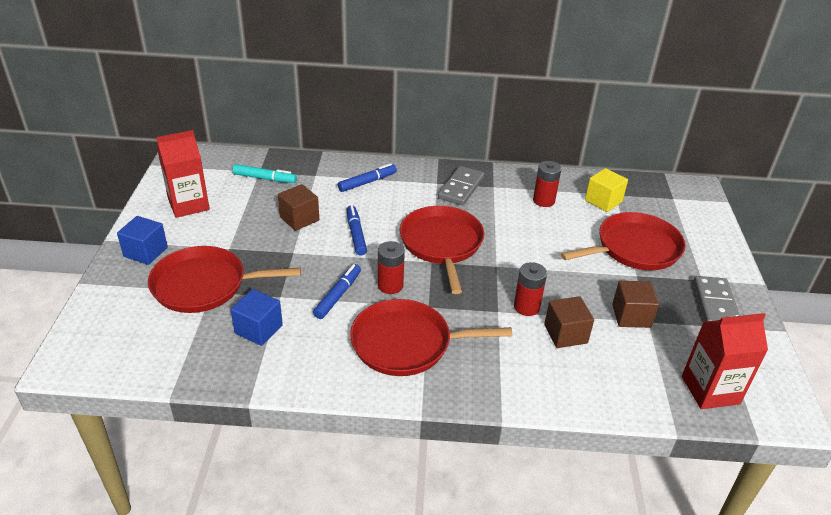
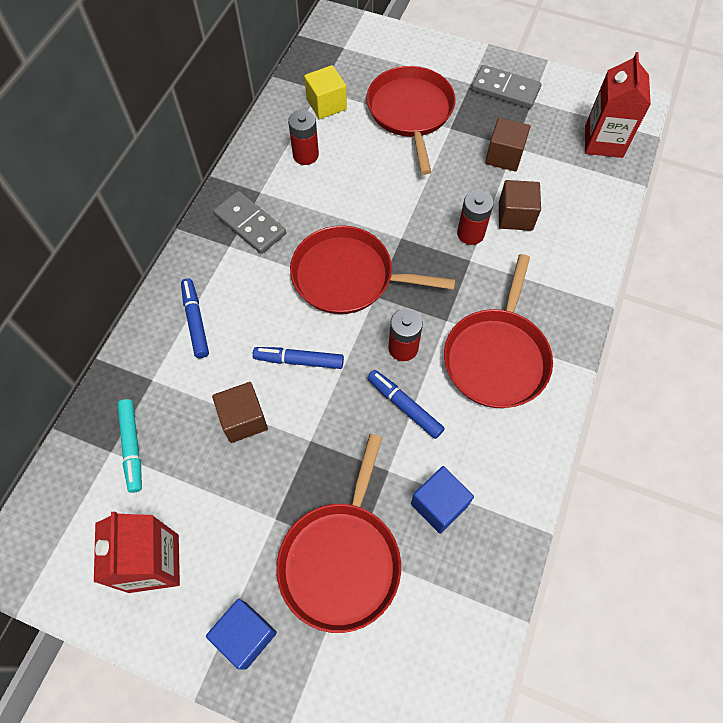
camera: 70 degrees left, 25 degrees up
(265, 178) = (132, 447): turquoise marker -> turquoise marker turned 135 degrees clockwise

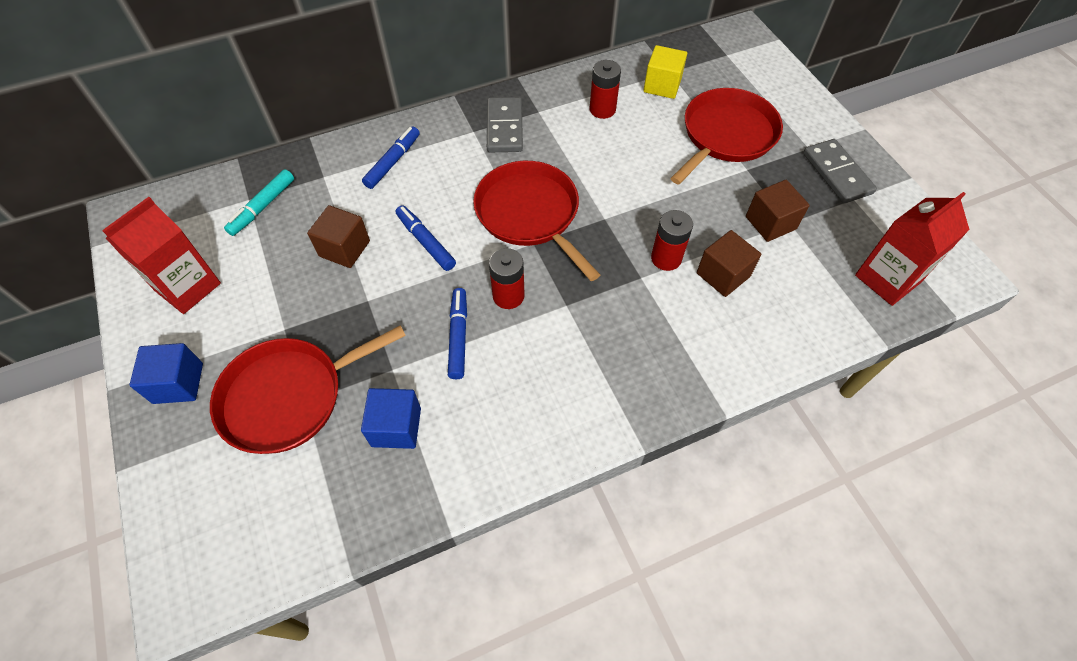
camera: 45 degrees right, 5 degrees down
(497, 357) = (573, 365): red pan -> none

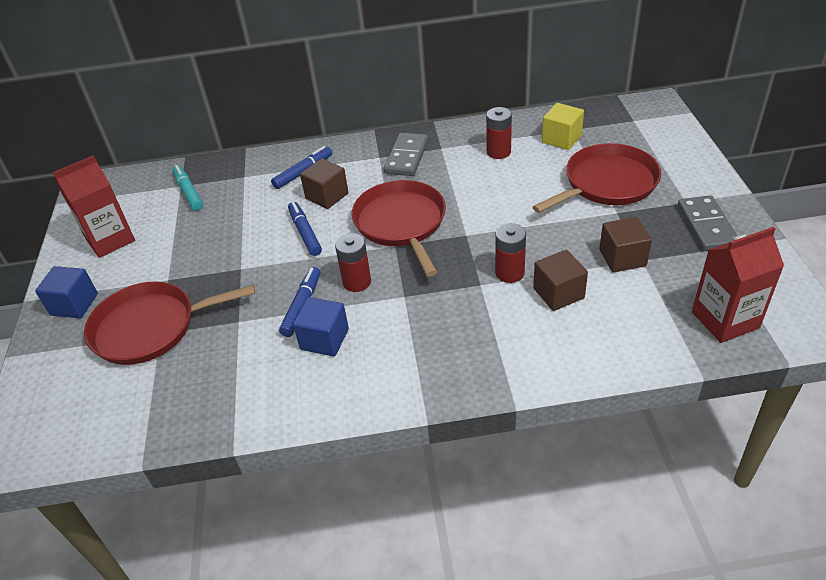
camera: 20 degrees right, 15 degrees down
(262, 207) = (189, 192): turquoise marker -> turquoise marker turned 105 degrees clockwise
(344, 248) = (238, 229): brown cube -> brown cube (327, 196)
(396, 427) = (223, 364): blue cube -> blue cube (324, 339)

